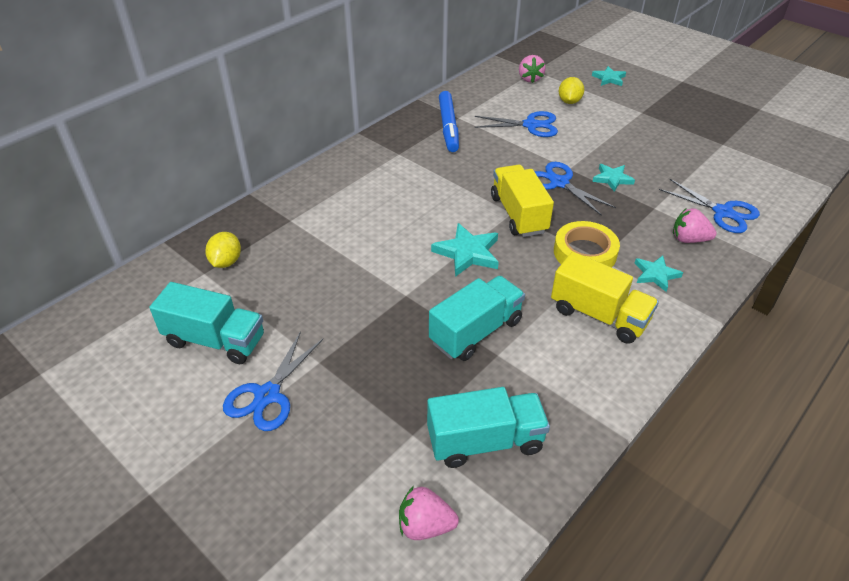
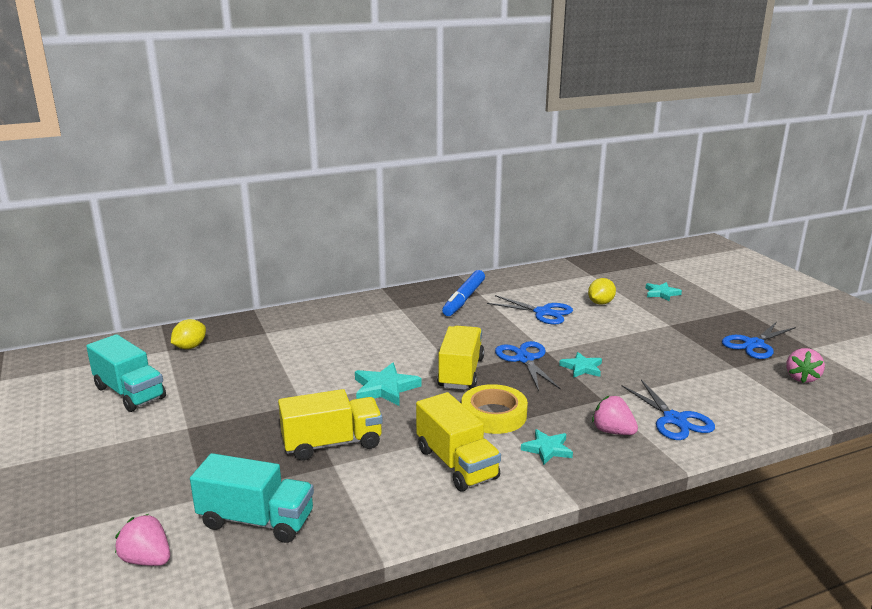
camera: 25 degrees right, 20 degrees down
(267, 395) = (128, 437): blue scissors -> blue scissors (754, 344)
(476, 332) = (332, 444): turquoise truck -> yellow truck
(530, 79) = (579, 279): pink strawberry -> pink strawberry (801, 378)

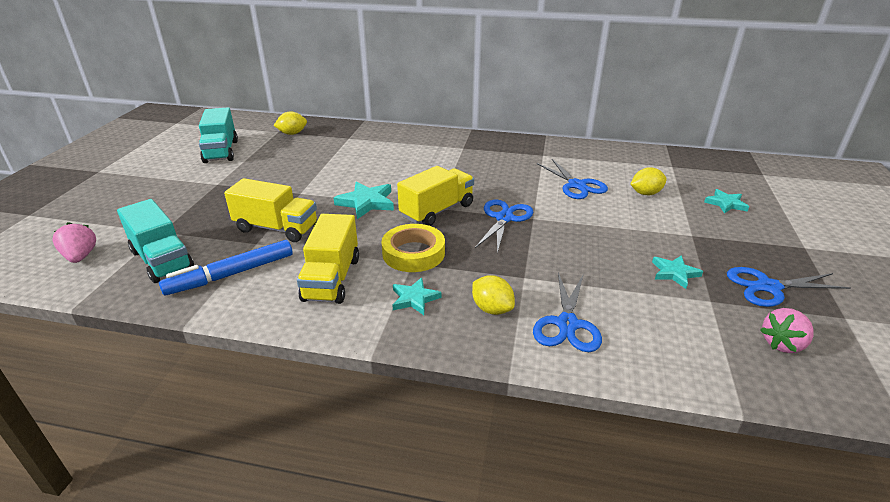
camera: 35 degrees right, 10 degrees up
(464, 299) = (523, 155): blue marker -> blue marker (231, 274)
(582, 368) = (544, 243): turquoise star -> turquoise star (674, 273)
(612, 431) = (492, 309): pink strawberry -> yellow lemon

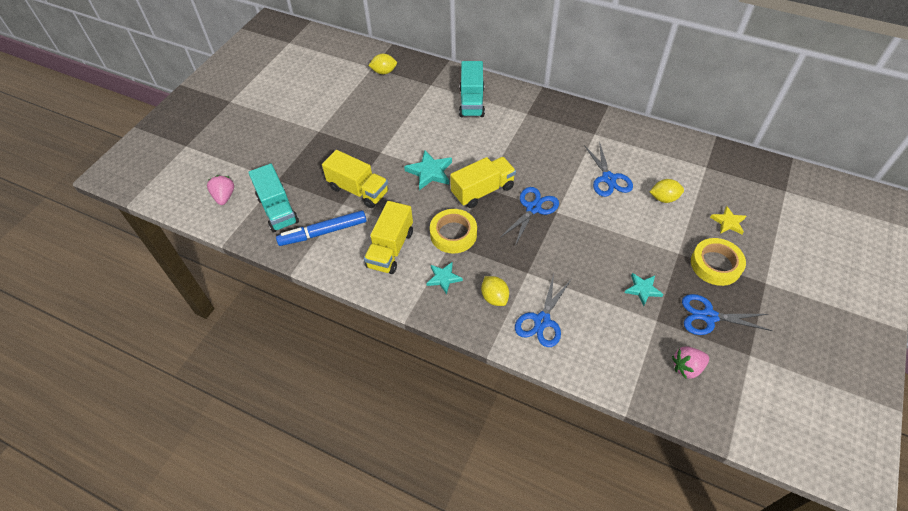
camera: 15 degrees right, 20 degrees up
(221, 151) = (324, 89): turquoise truck -> turquoise truck (471, 102)
(725, 203) = (728, 222): turquoise star -> yellow star
(739, 239) = (715, 264): none -> yellow tape

